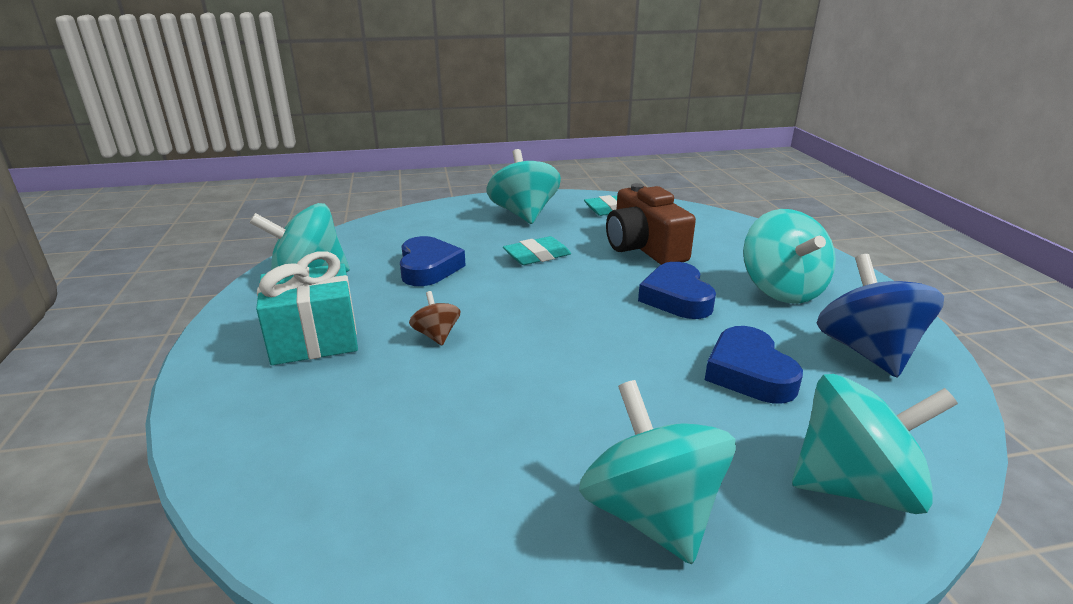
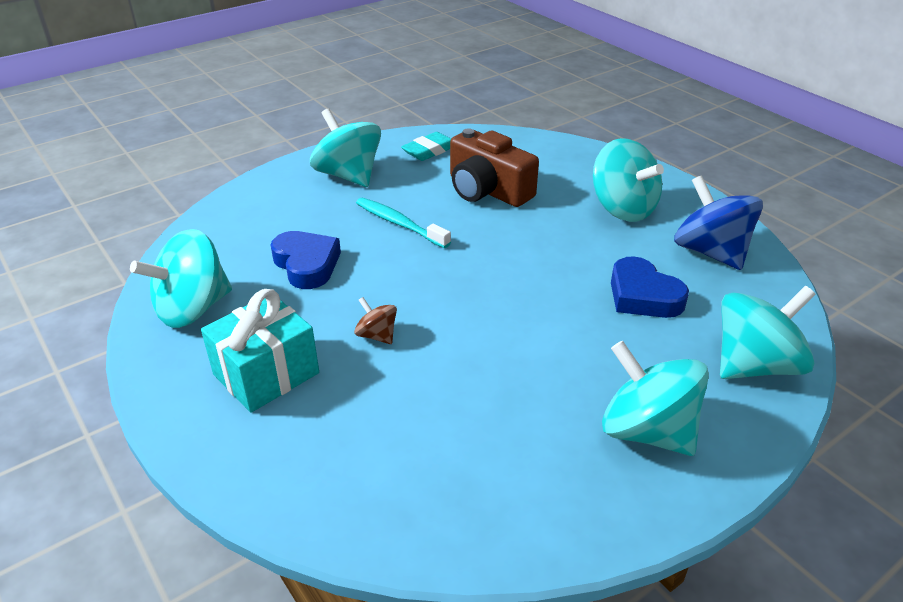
camera: 25 degrees left, 10 degrees up
(537, 256) = (399, 224): turquoise eraser -> turquoise toothbrush
(676, 298) = (548, 239): blue heart -> none

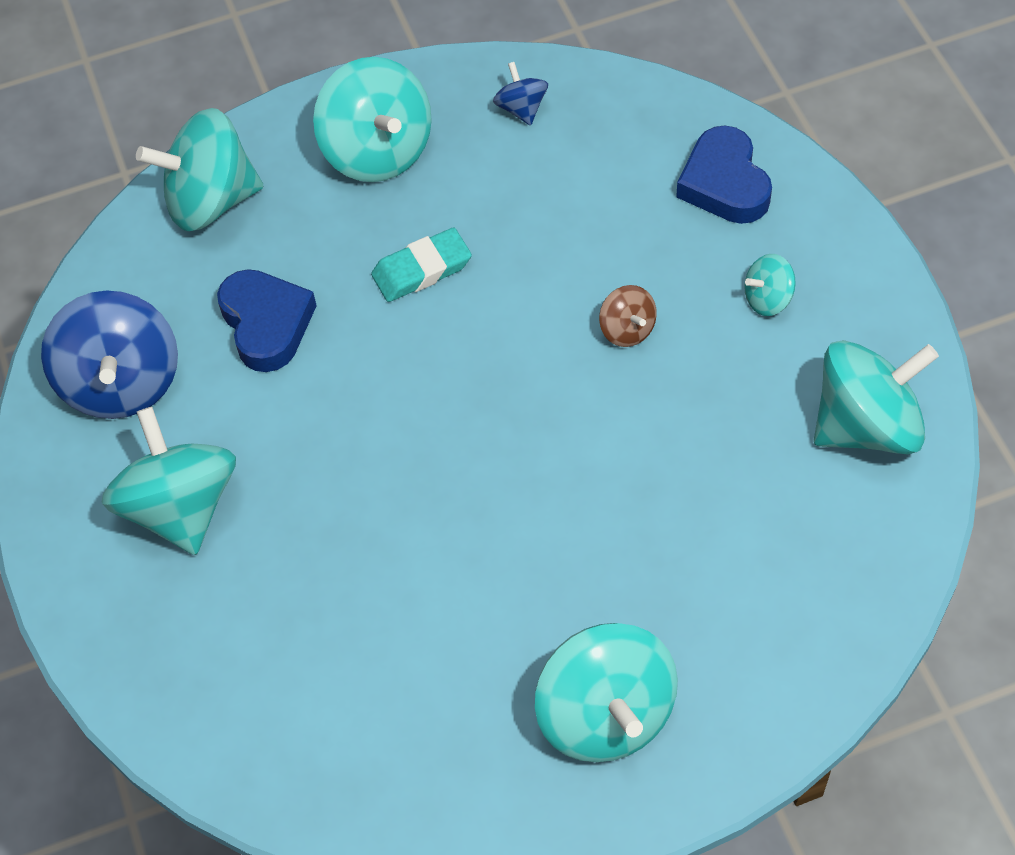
camera: 160 degrees left, 20 degrees up
(266, 374) = (768, 299): turquoise gift -> turquoise spinning top
(306, 264) = (704, 482): blue heart -> blue heart (724, 183)
(399, 224) = (546, 549): turquoise toothbrush -> none
(429, 151) = (433, 769): turquoise eraser -> turquoise eraser (422, 269)
(487, 190) = (373, 609): brown camera -> none
(533, 500) = (521, 108): none -> blue spinning top

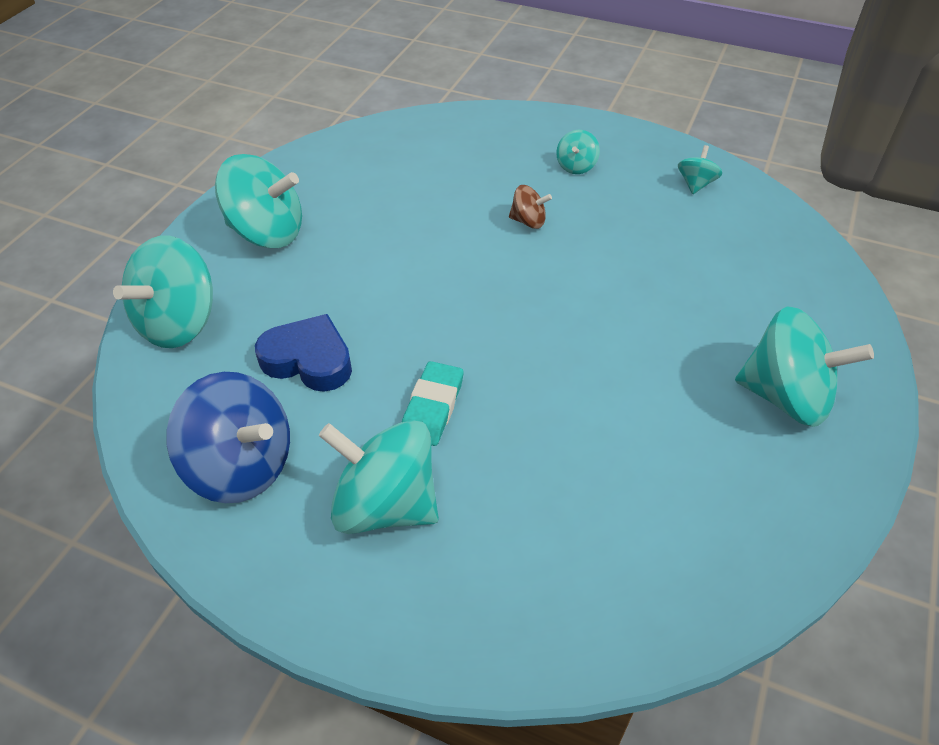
camera: 50 degrees left, 10 degrees down
(422, 269) = (374, 269): turquoise eraser -> turquoise eraser (432, 407)
(521, 108) = (331, 167): blue spinning top -> none
(724, 183) = (486, 136): blue heart -> none
(867, 425) = (696, 184): turquoise spinning top -> turquoise spinning top, size x0.48

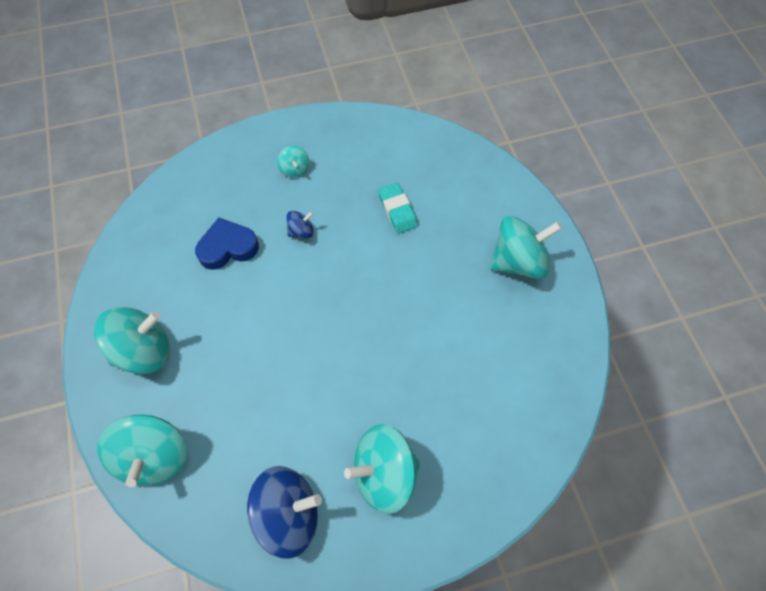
camera: 40 degrees left, 15 degrees up
(308, 360) = (260, 421): blue heart -> blue heart (228, 247)
(432, 407) = (357, 398): turquoise eraser -> turquoise eraser (397, 210)
(528, 221) = (301, 231): brown spinning top -> blue spinning top
(696, 184) = (373, 140): turquoise spinning top -> none

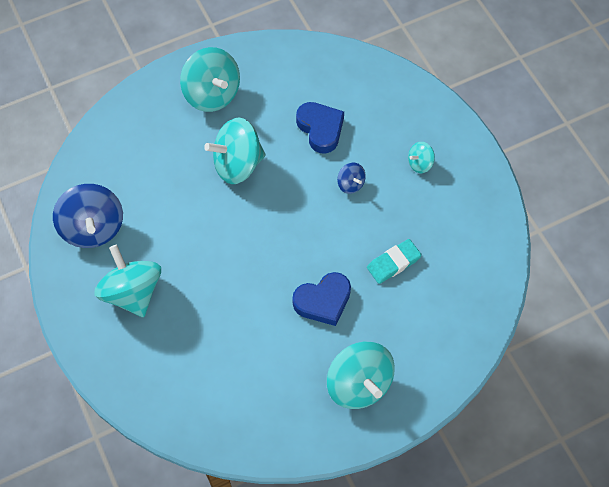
camera: 80 degrees right, 0 degrees up
(154, 457) = (127, 126): turquoise spinning top -> turquoise spinning top (237, 164)
(427, 277) = (323, 301): none -> blue heart

